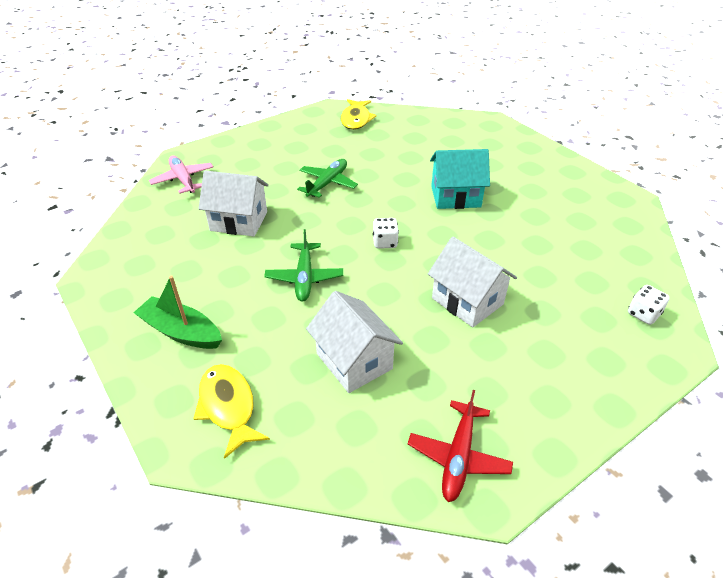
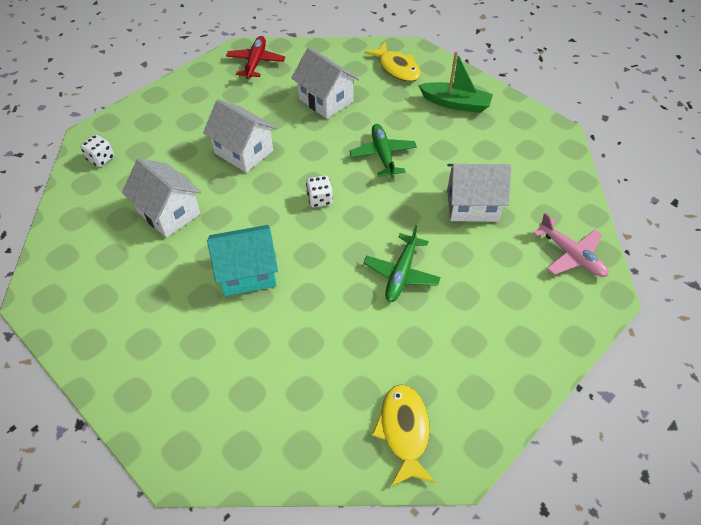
camera: 170 degrees right, 10 degrees up
(538, 248) = (169, 213): none -> white house

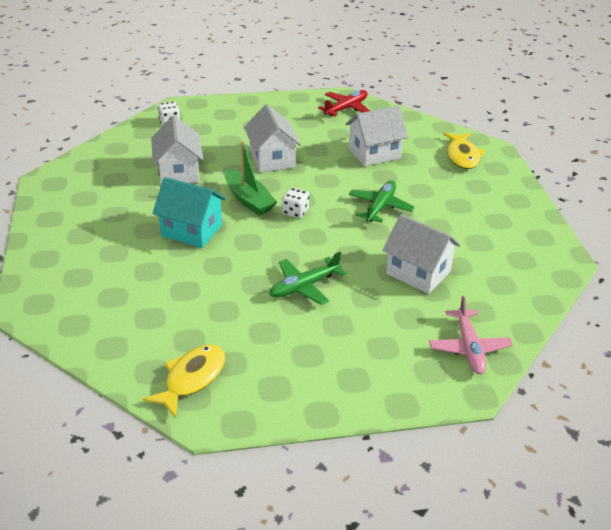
camera: 35 degrees right, 15 degrees down
(326, 100) = (374, 153): white house -> white house turned 75 degrees clockwise
(455, 103) = (488, 200): green boat -> green boat (248, 200)

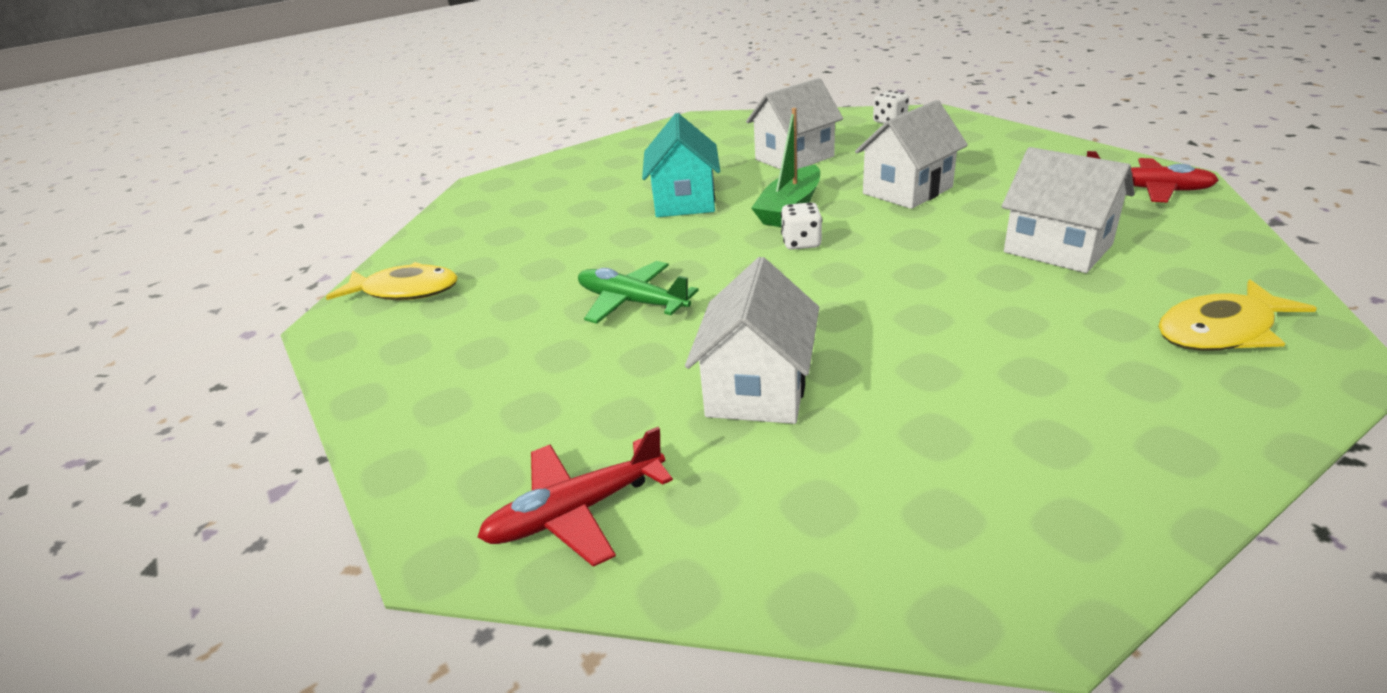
camera: 70 degrees right, 5 degrees down
(380, 207) = (906, 299): green plane -> none
(469, 348) = (576, 511): pink plane -> red plane

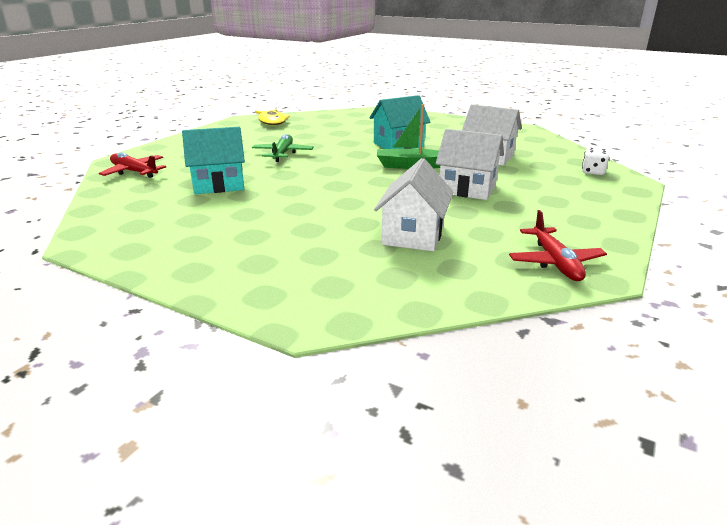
camera: 60 degrees right, 5 degrees down
(757, 389) = (219, 185): white house -> turquoise house
(801, 243) = (367, 174): white dice -> none
(1221, 330) = (326, 285): yellow fish -> none

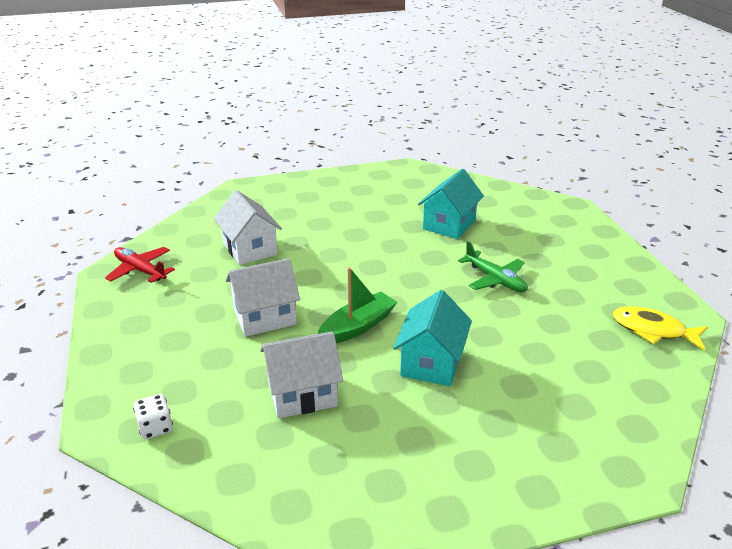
camera: 135 degrees right, 5 degrees up
(134, 172) = (529, 205): red plane -> none

